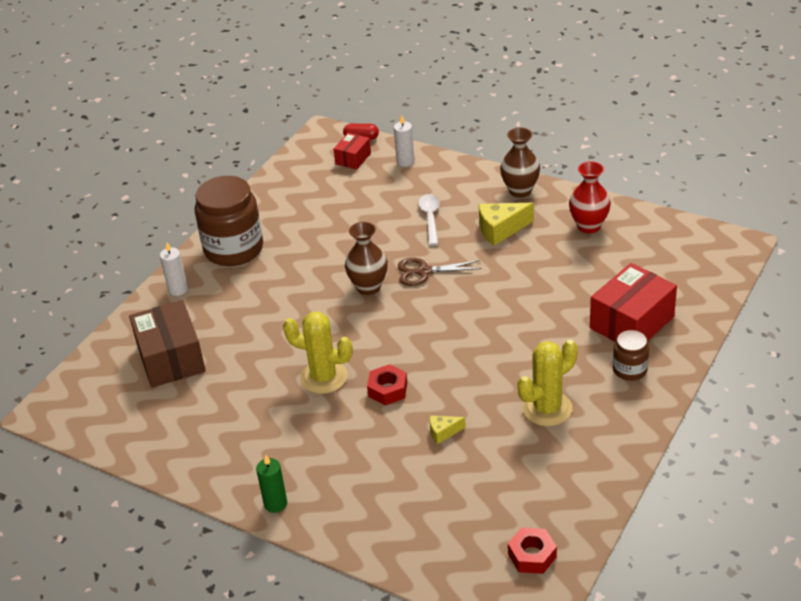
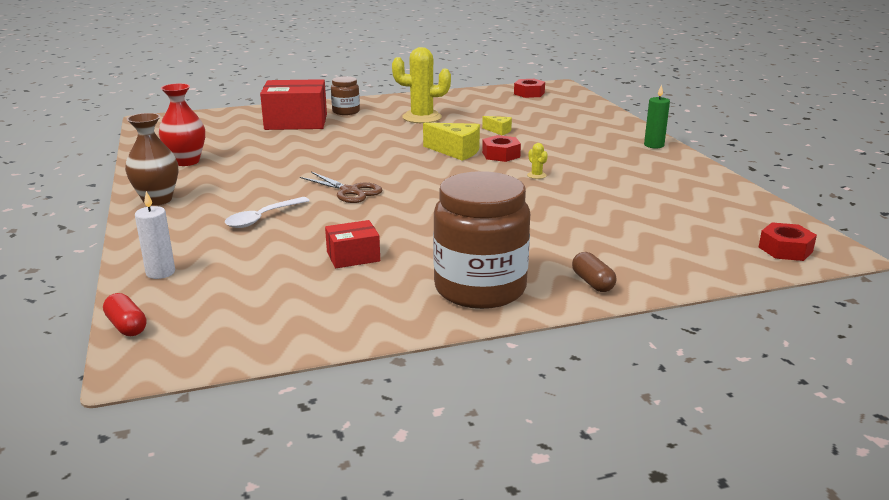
camera: 140 degrees left, 15 degrees down
(78, 394) = (785, 249): none -> red nut
(171, 358) = (660, 235): brown box -> none
(178, 289) = (592, 282): white candle -> brown capsule
(324, 377) = (536, 175): yellow cactus -> yellow cactus, size x0.40
(353, 158) = (190, 307): red box -> red box (353, 257)
(368, 287) = (409, 202): brown vase -> none
(500, 230) = (238, 186): yellow cheese -> yellow cheese (456, 151)

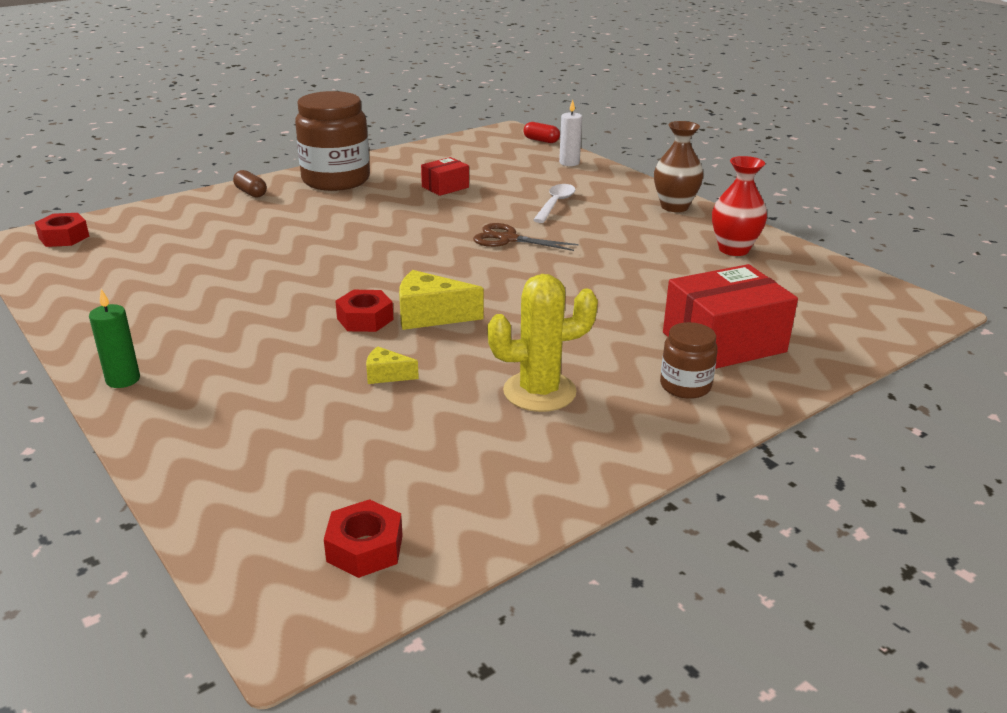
camera: 160 degrees right, 5 degrees up
(536, 175) = (309, 289): yellow cactus -> none

